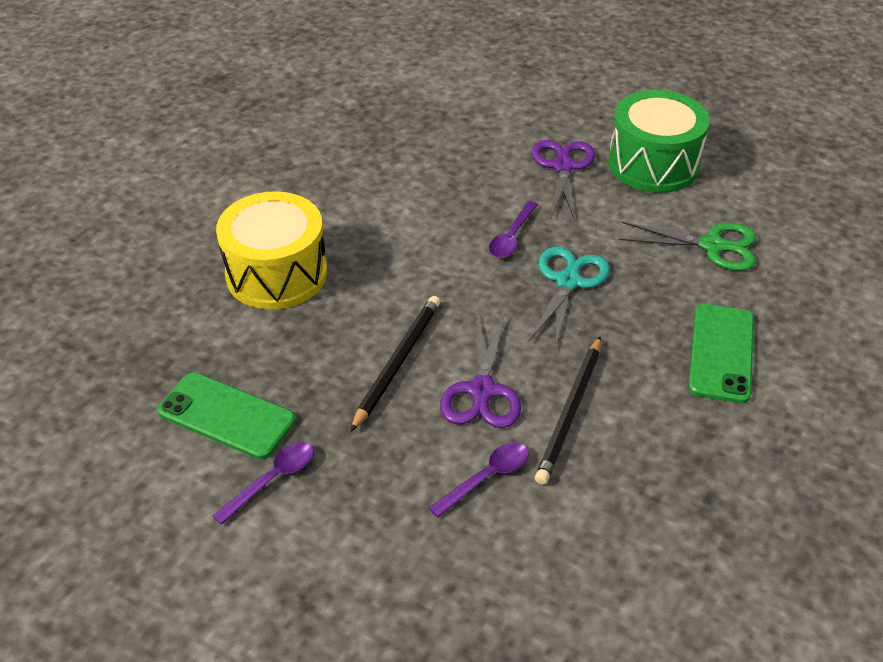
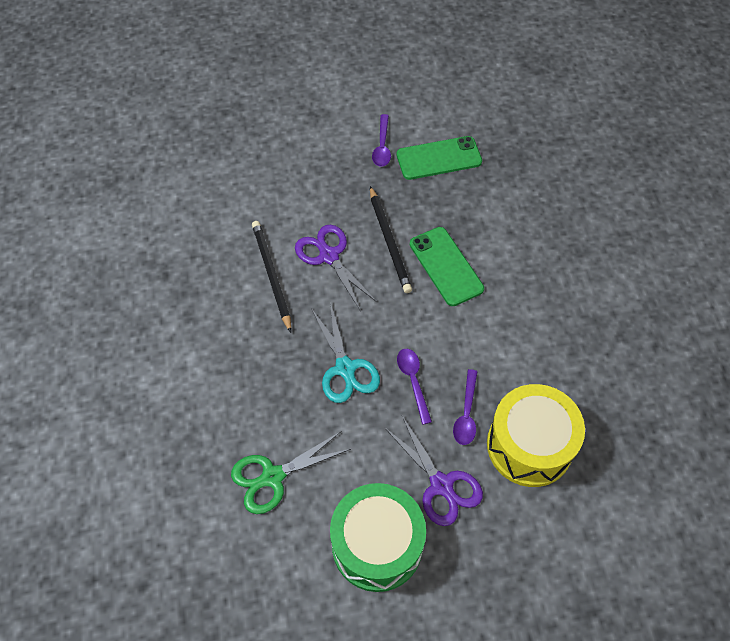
camera: 140 degrees right, 15 degrees up
(276, 274) = (518, 249): yellow drum -> yellow drum (529, 445)
(486, 478) = (284, 212): purple spoon -> purple spoon (466, 414)
(721, 353) = (211, 377): green phone -> green phone (446, 266)

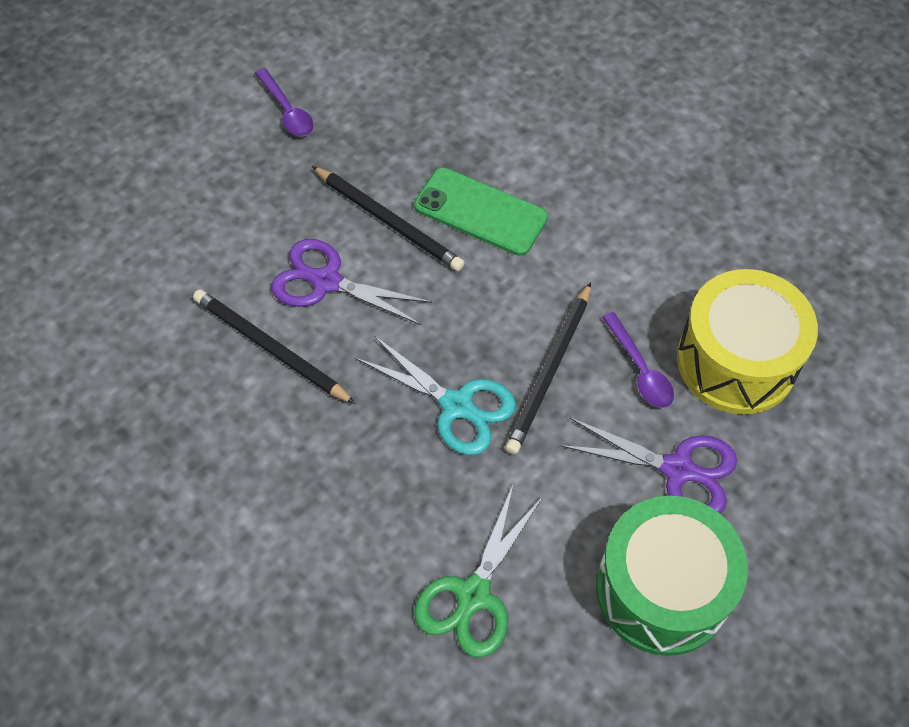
camera: 35 degrees left, 0 degrees up
(413, 381) = (550, 370): purple spoon -> black pencil
(439, 158) = (370, 88): green phone -> none

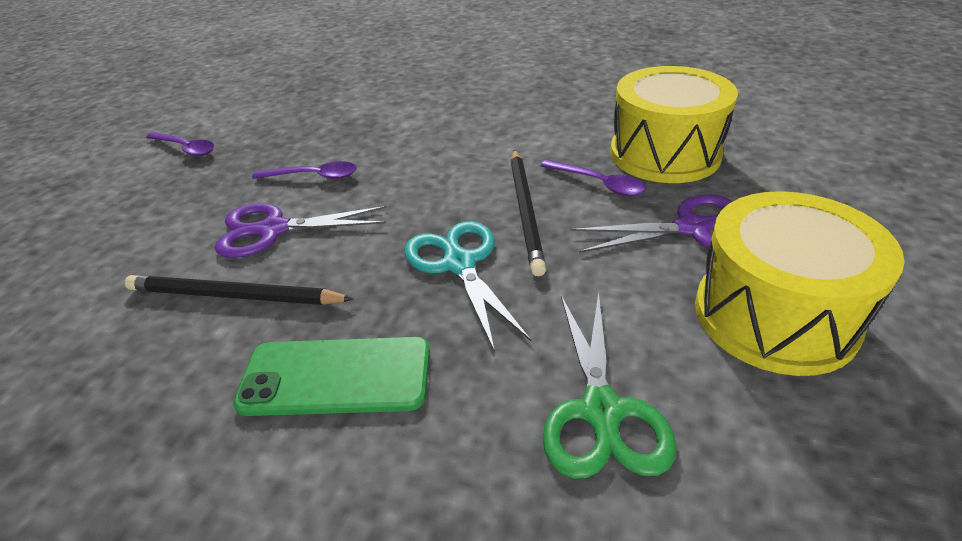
camera: 25 degrees left, 20 degrees down
(388, 220) = (313, 176): black pencil -> purple spoon
(457, 405) = (459, 264): turquoise scissors -> turquoise scissors turned 120 degrees counterclockwise
(480, 212) = (392, 148): green phone -> green phone (336, 376)
(662, 589) = (774, 315): green drum -> yellow drum

